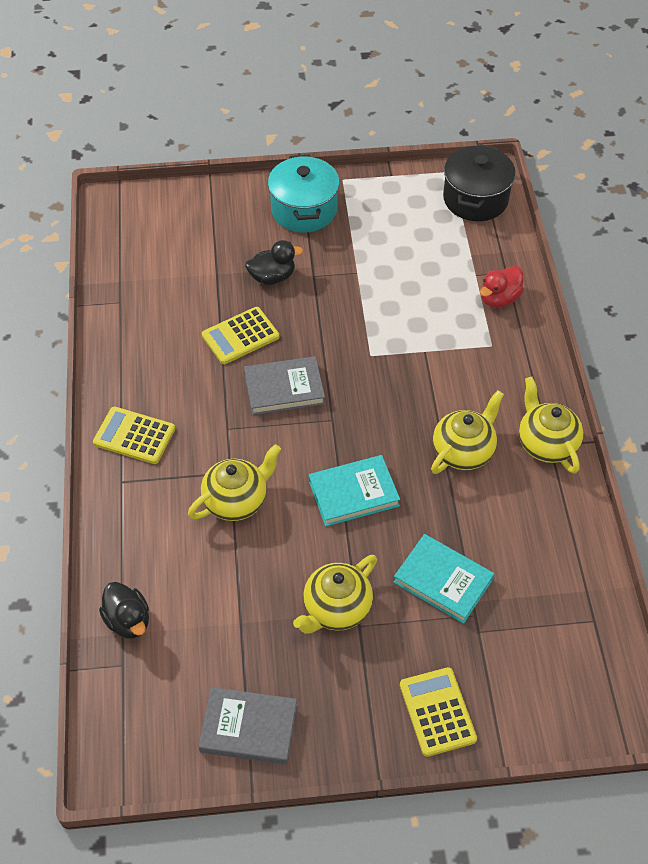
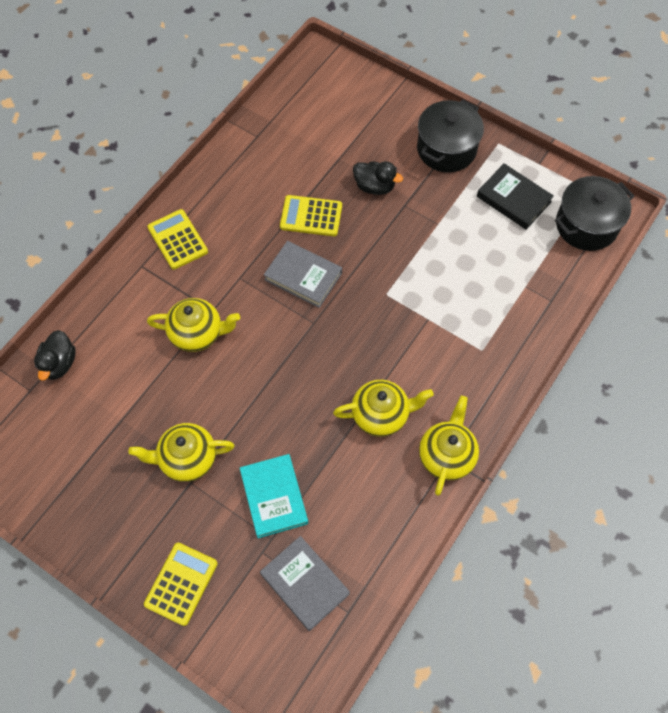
camera: 40 degrees right, 10 degrees up
(248, 728) = (60, 493): grey book -> grey book (305, 584)
(304, 210) = (446, 149): turquoise pot -> black pot
(353, 493) = (276, 387): turquoise book -> none
(399, 215) = (513, 199): none -> black book
(499, 298) = (524, 317): red duck -> none

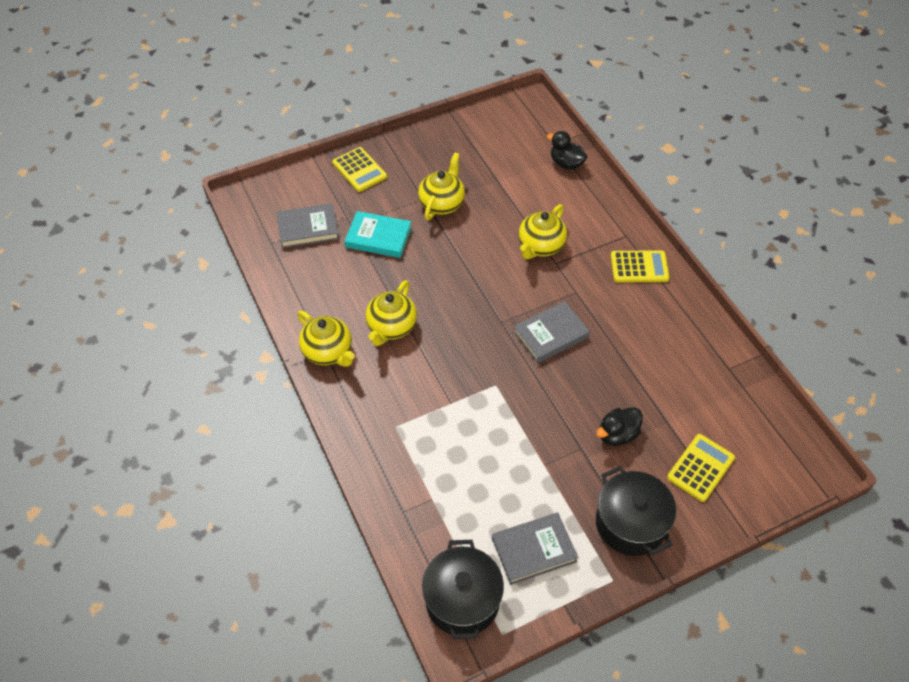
camera: 120 degrees right, 10 degrees down
(311, 216) = (611, 368): yellow calculator -> yellow calculator (700, 468)
(513, 199) = (534, 550): black book -> grey book

